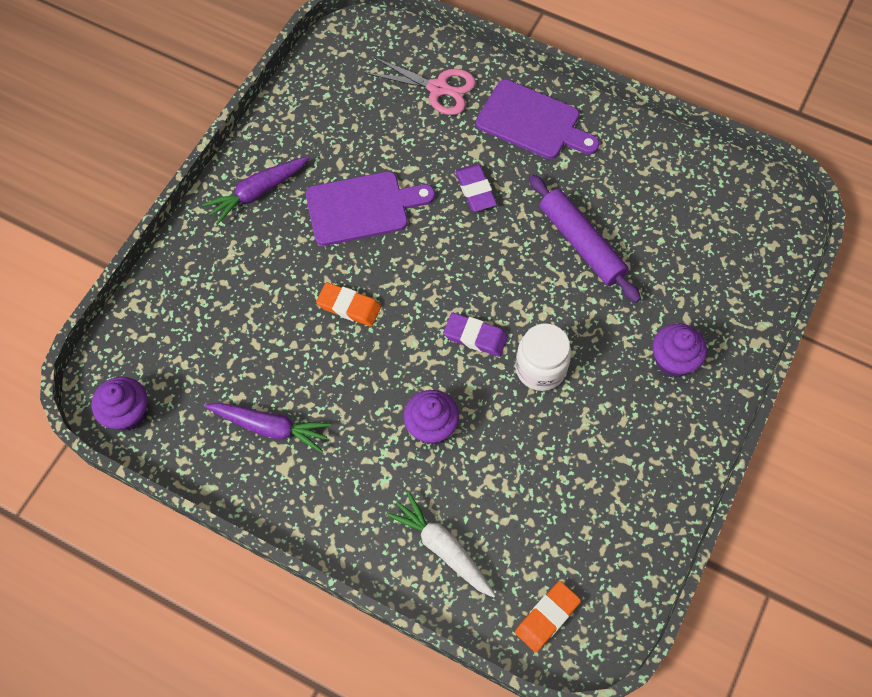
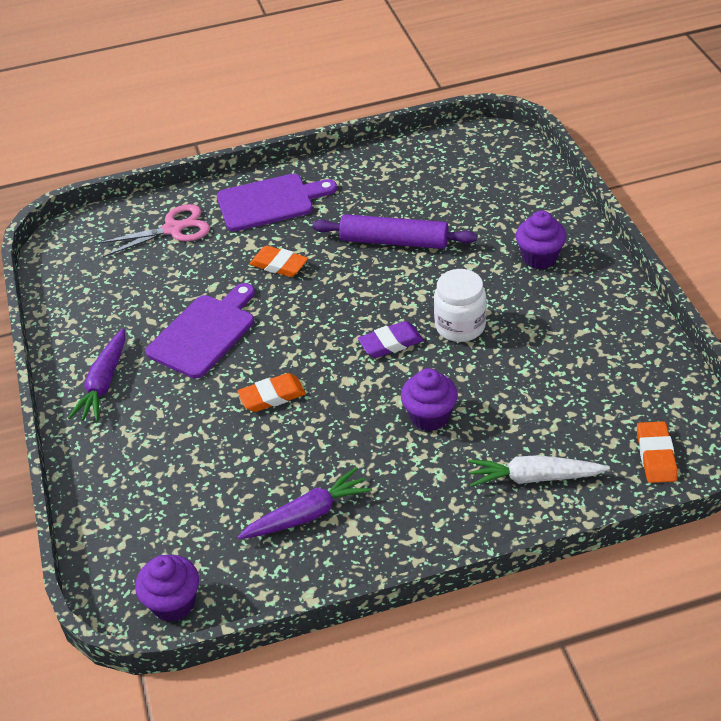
camera: 40 degrees left, 20 degrees down
(475, 190) = (279, 265): purple eraser -> orange eraser

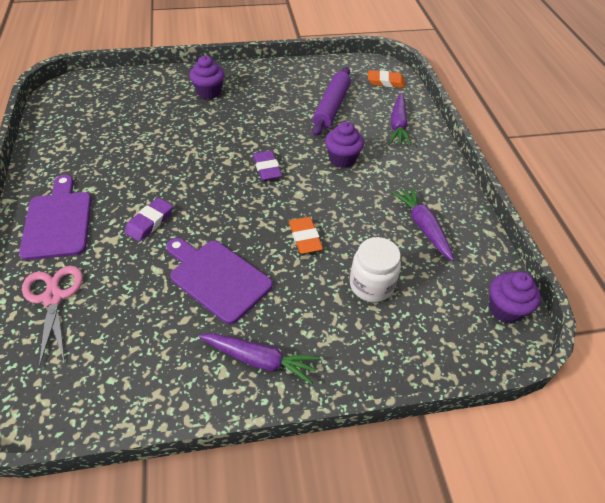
camera: 90 degrees left, 5 degrees up
(279, 265) = (150, 222): orange eraser -> purple eraser
(394, 241) = (156, 153): purple rolling pin -> purple rolling pin (331, 107)
(460, 326) = (261, 134): white jar -> white jar (371, 285)
(534, 478) = (398, 125): white carrot -> purple carrot

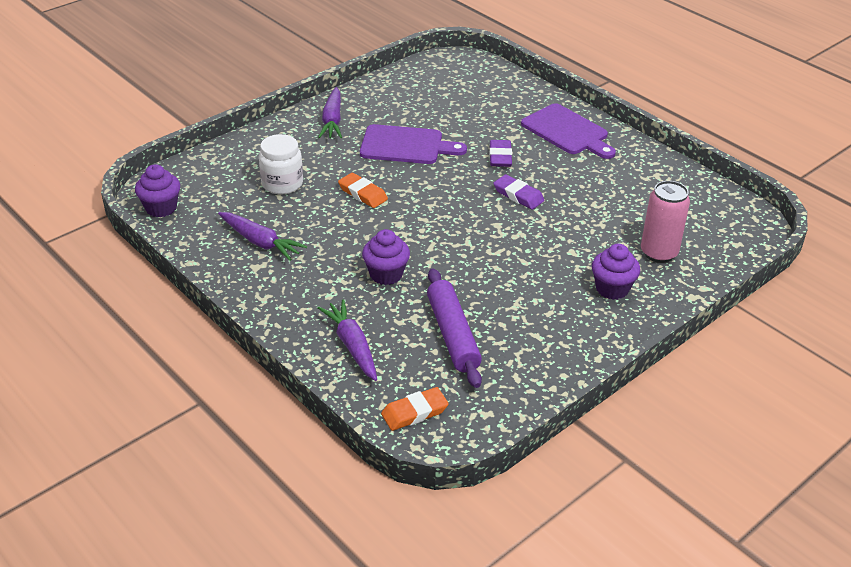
camera: 150 degrees right, 10 degrees down
(53, 298) = (502, 99): pink scissors -> none
(150, 99) = (658, 253): none -> pink can
(260, 360) = (332, 120): purple carrot -> purple carrot turned 75 degrees counterclockwise
(267, 168) = (452, 234): purple eraser -> purple eraser (518, 195)

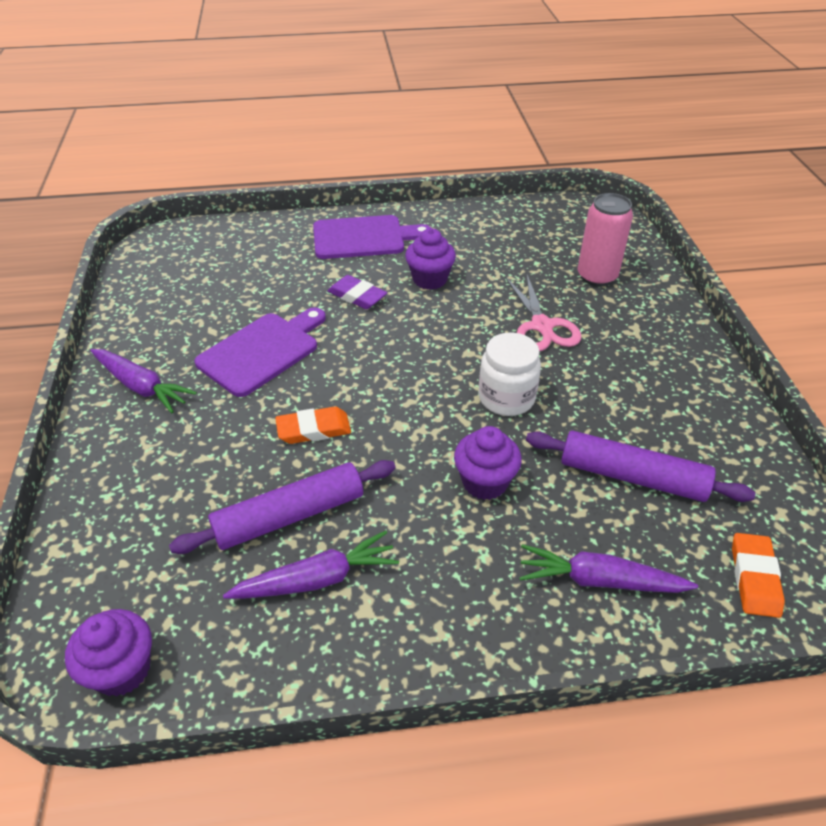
camera: 55 degrees left, 5 degrees up
(282, 184) = (215, 495): white jar -> white jar (506, 398)
(292, 214) = (289, 516): none -> purple rolling pin
(518, 195) = (433, 315): purple eraser -> none
(564, 246) = (542, 326): none -> pink scissors
(612, 289) = (630, 328): purple cupcake -> purple cupcake (430, 279)

